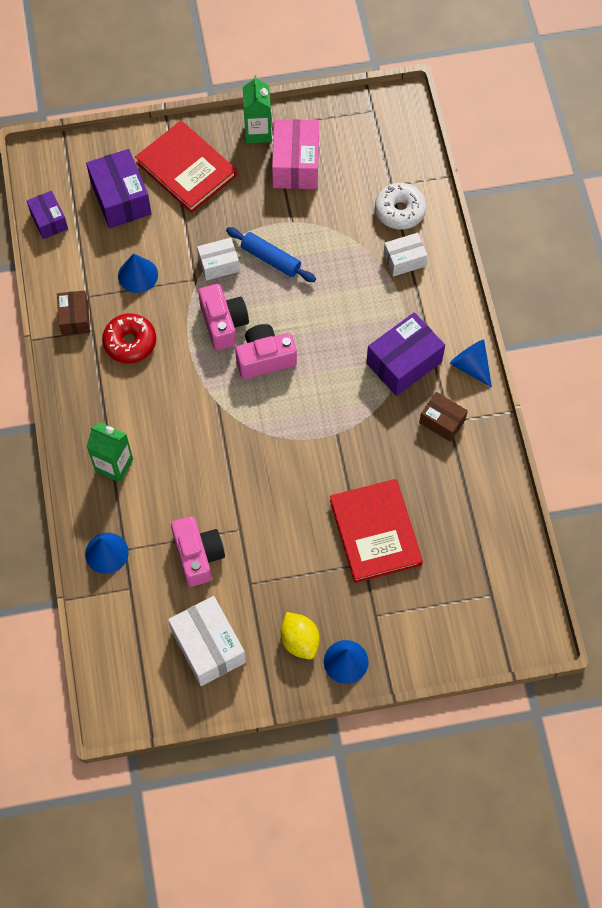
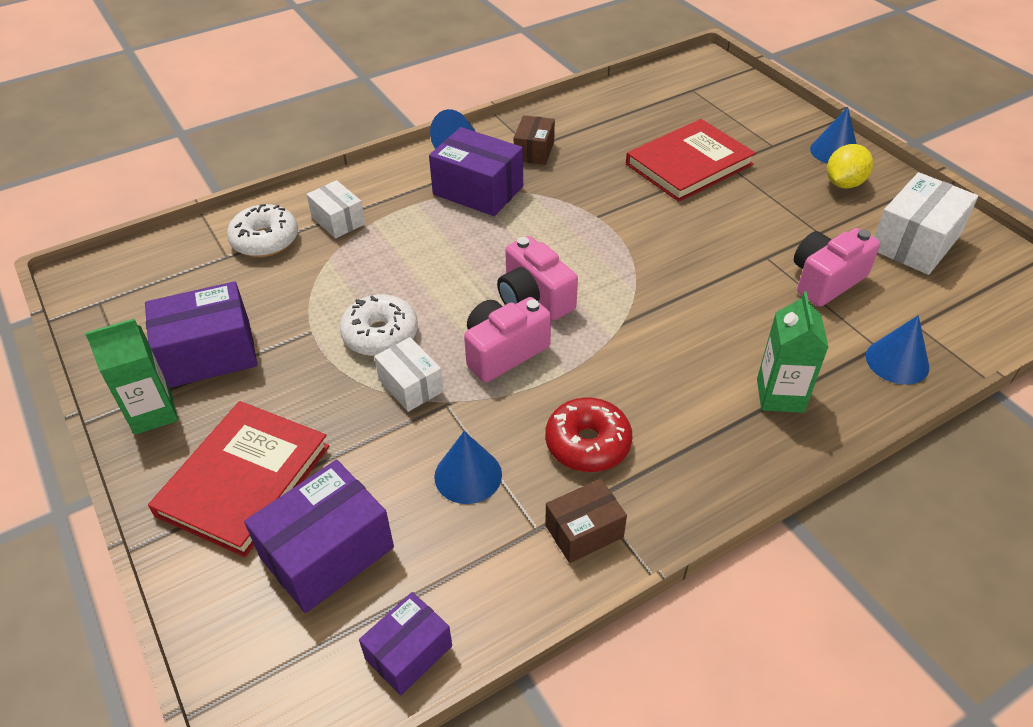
camera: 110 degrees left, 20 degrees down
(270, 259) = (380, 335): blue rolling pin -> white donut
(295, 164) = (209, 354): pink box -> purple box

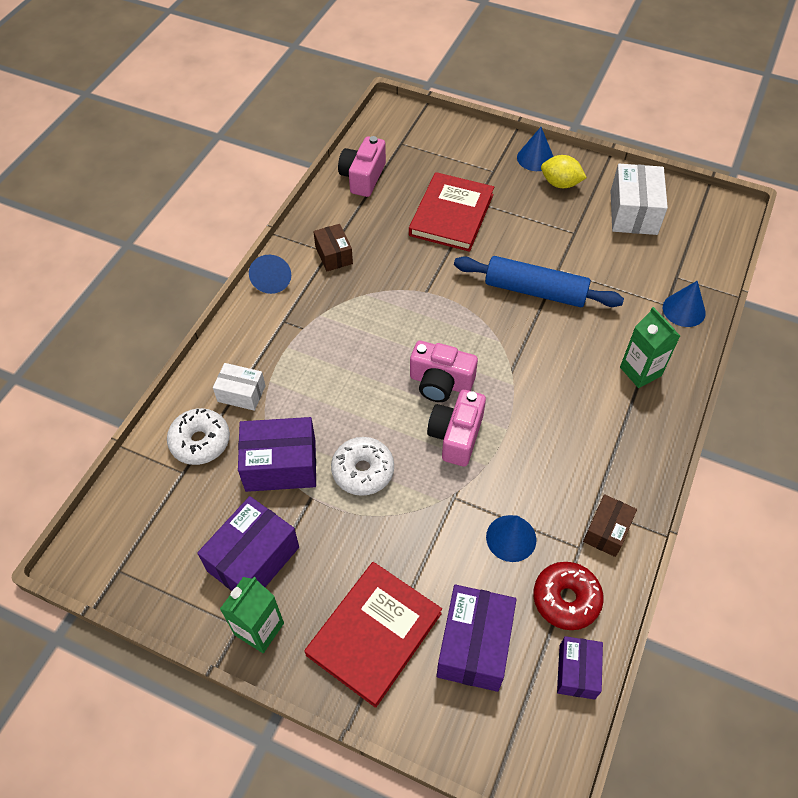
camera: 35 degrees left, 10 degrees up
(244, 480) = (374, 634): red book -> red book turned 45 degrees clockwise
(410, 385) = (418, 497): white box -> none
(478, 190) = (323, 311): purple box -> purple box (280, 465)
(587, 444) = (561, 471): red donut -> red donut (566, 599)
(720, 265) = (535, 291): none -> blue rolling pin
(826, 280) = (604, 270): pink camera -> pink camera (363, 177)
(844, 183) = (560, 184): yellow lemon -> yellow lemon turned 75 degrees counterclockwise

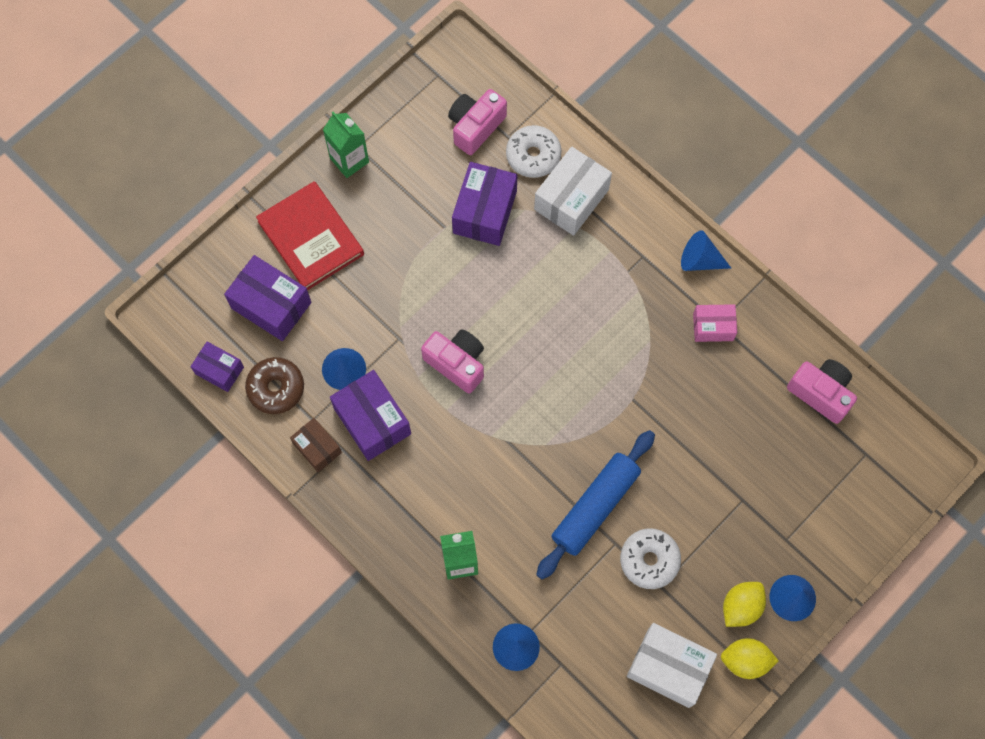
camera: 110 degrees right, 15 degrees up
(241, 393) = (571, 199): white box -> white box, size x1.66
(253, 559) = (407, 170): purple box -> purple box (372, 421)
(333, 255) = (713, 327): brown box -> pink box
(363, 471) = (453, 275): white donut -> white donut (649, 560)
(440, 382) = (518, 371): pink camera -> pink camera (475, 127)
(451, 215) = (731, 466): red book -> none
(566, 599) = (276, 388): red donut -> brown donut
(598, 172) = (745, 661): none -> yellow lemon

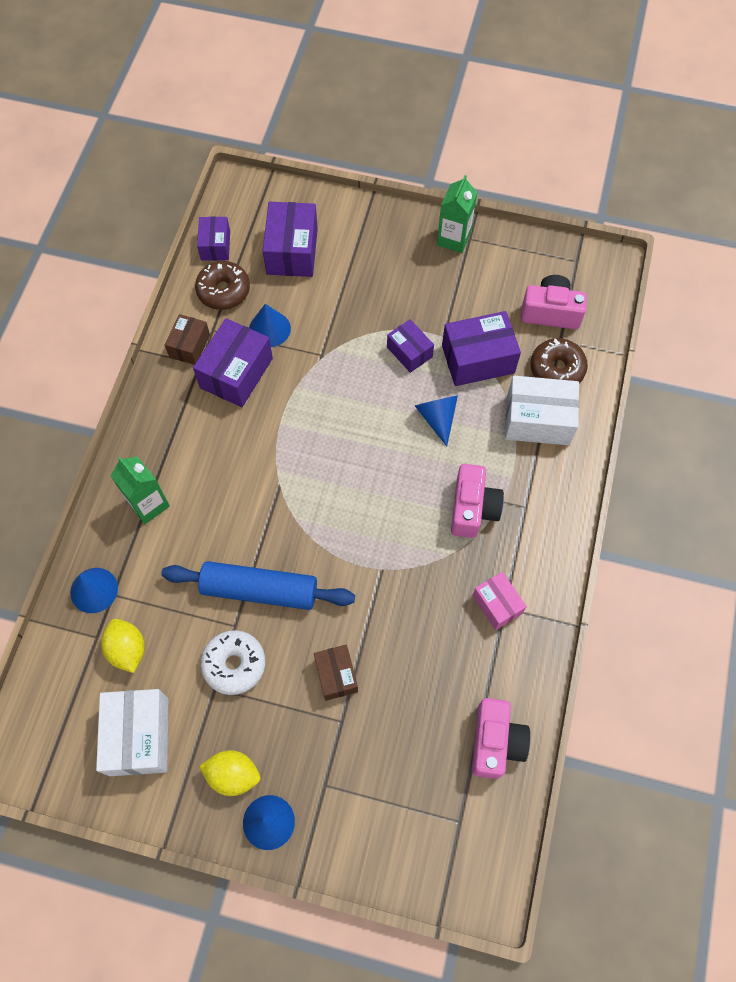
camera: 60 degrees right, 5 degrees down
(310, 238) = (367, 248): red book -> none
(443, 263) = (409, 352): none -> purple box
(457, 363) = (326, 409): pink camera -> pink camera (473, 509)
(533, 155) = (557, 369): white donut -> brown donut
(700, 260) = (555, 558): blue cone -> blue cone (437, 418)
(703, 484) = (336, 675): none -> brown box
(745, 661) = (181, 807): yellow lemon -> yellow lemon (127, 650)

